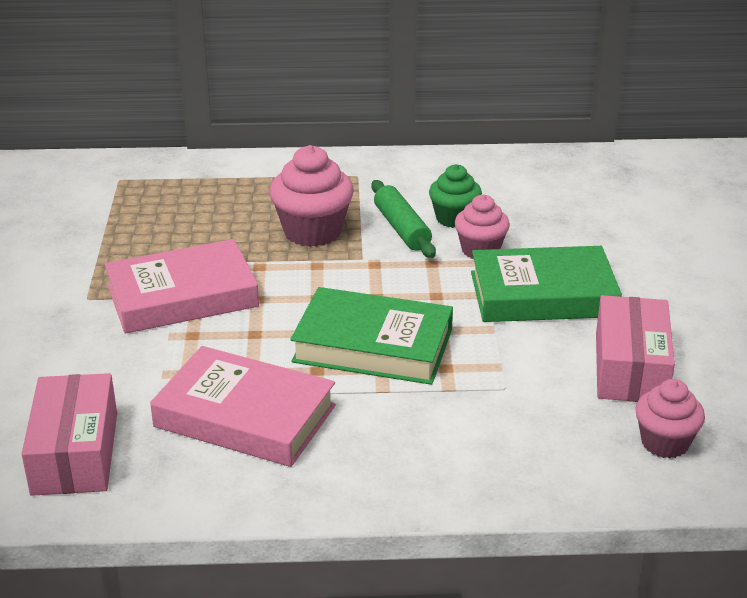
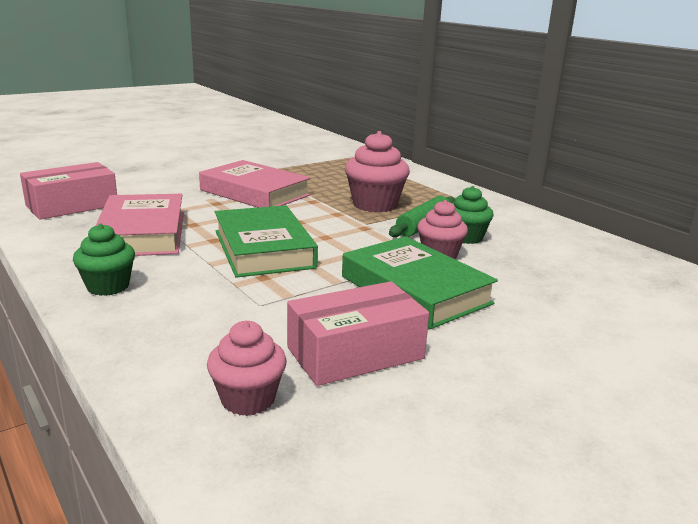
camera: 55 degrees right, 10 degrees down
(385, 473) = (108, 286): none -> green cupcake

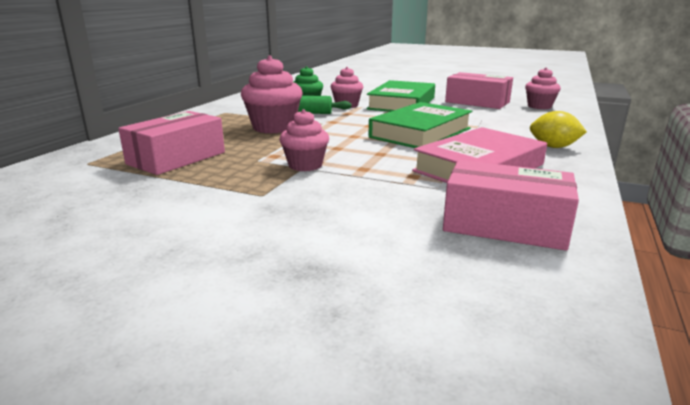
camera: 120 degrees left, 0 degrees up
(108, 286) = (553, 147): green cupcake -> yellow lemon
(254, 193) = (305, 165): pink book -> pink cupcake
(329, 171) = (176, 158): none -> pink box

